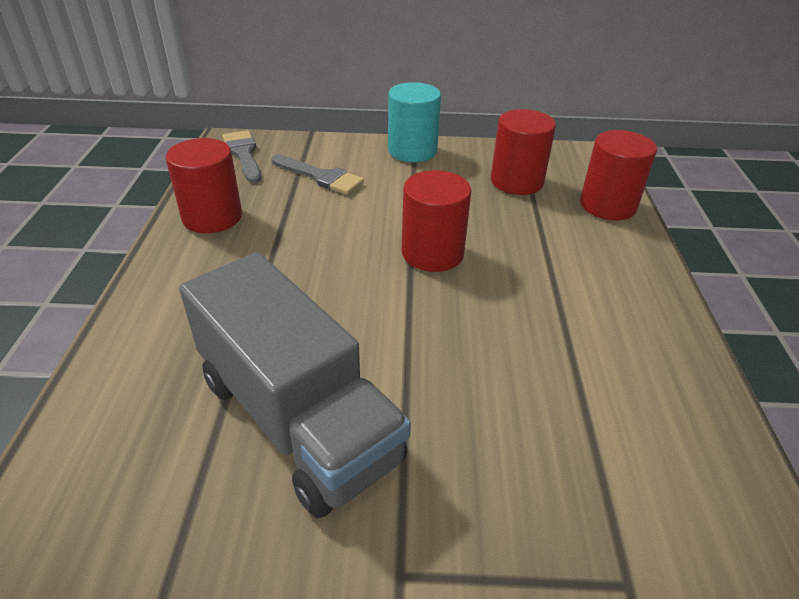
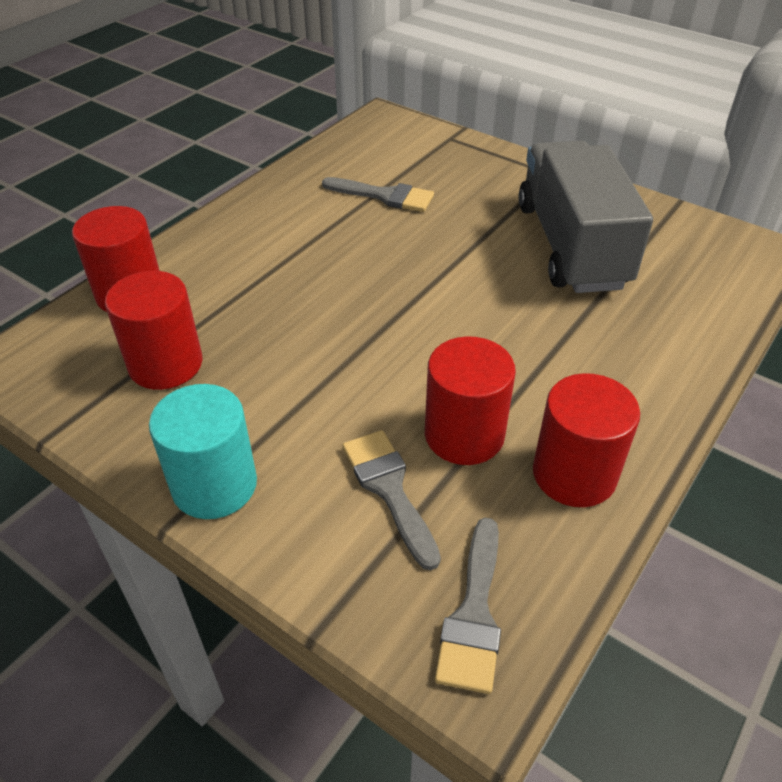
camera: 145 degrees left, 5 degrees up
(432, 253) = (364, 318): red cylinder -> red cylinder (464, 435)
(566, 391) = (384, 196): none -> grey brush

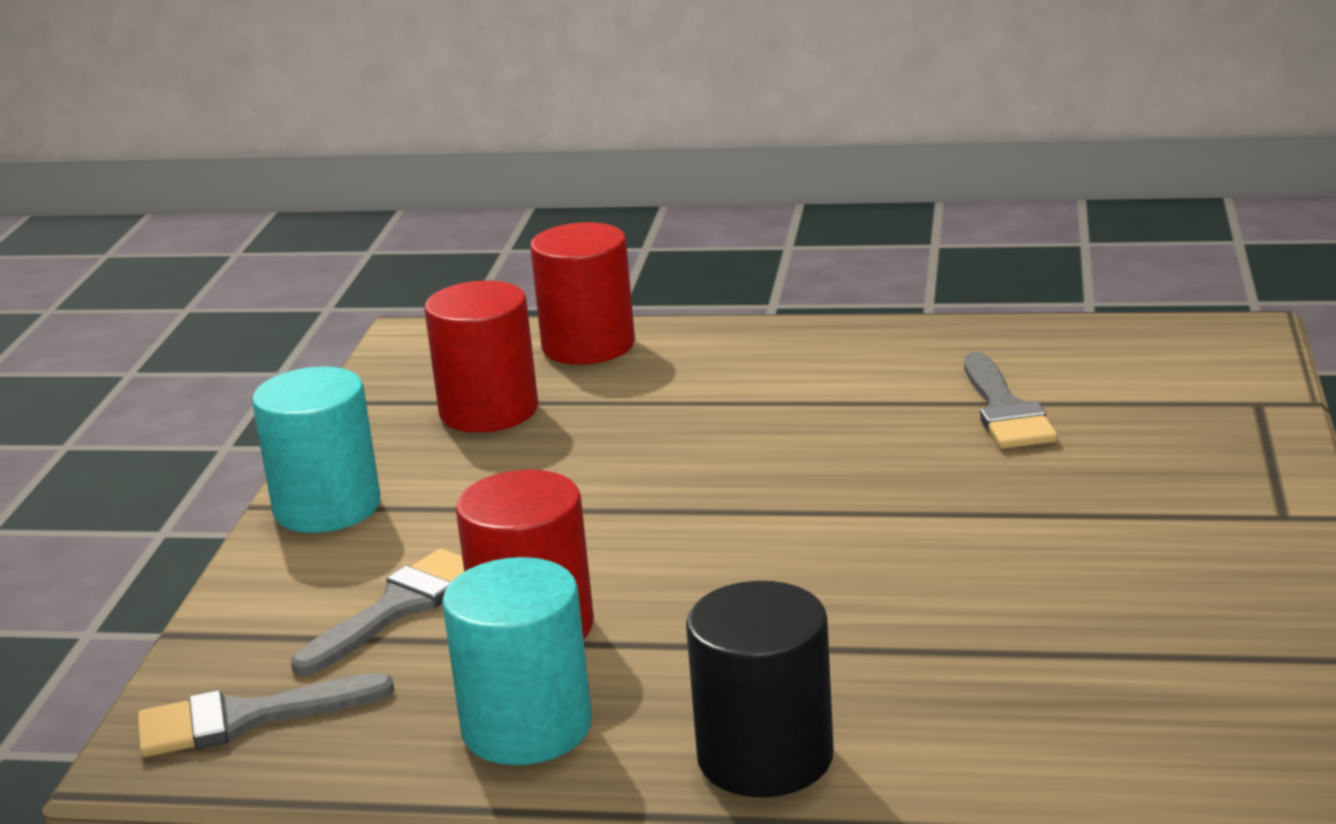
camera: 65 degrees right, 20 degrees down
(571, 245) = (1074, 589): grey truck -> none
(574, 474) = (527, 728): red cylinder -> turquoise cylinder
(658, 393) = (765, 757): none -> black cylinder

